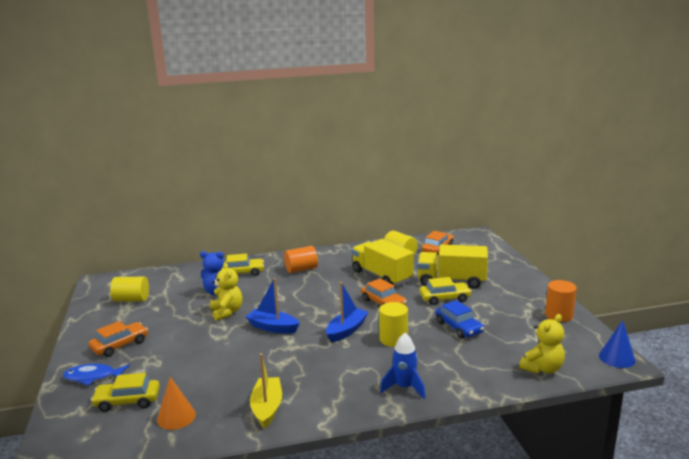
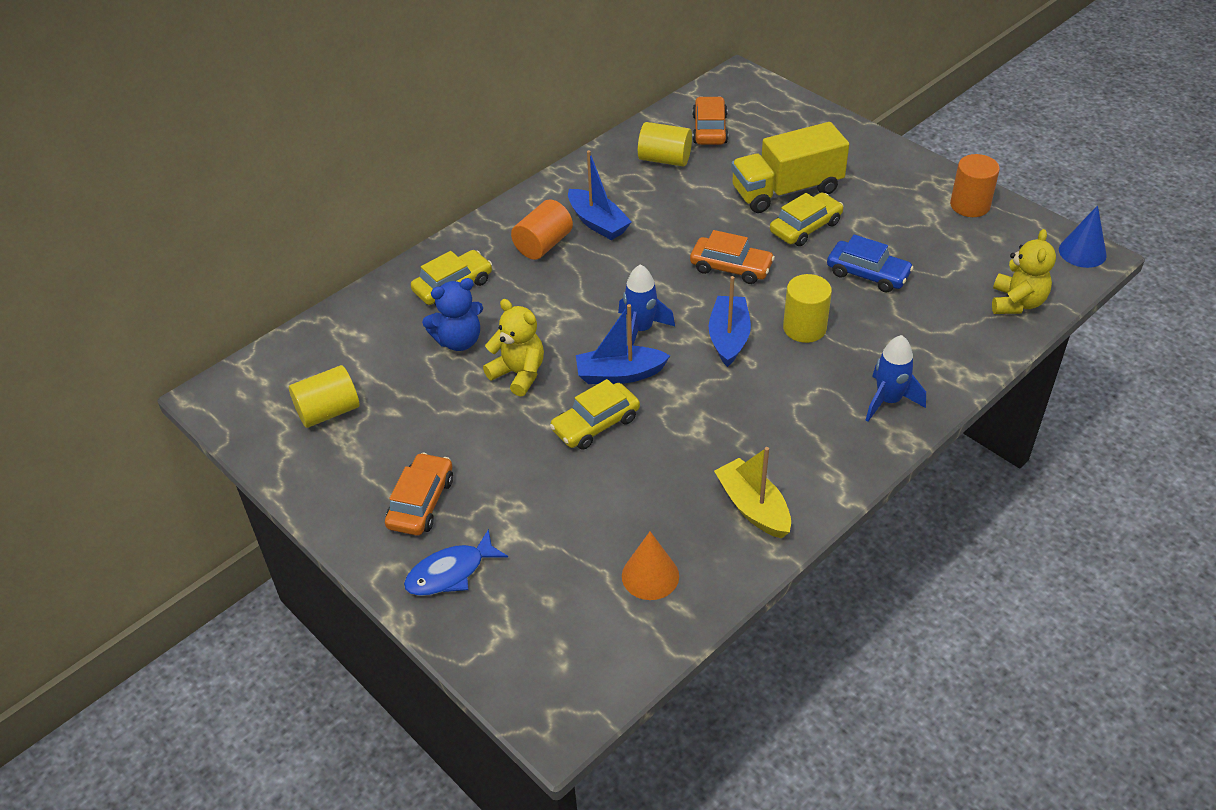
camera: 30 degrees left, 25 degrees up
(127, 401) = (553, 585): yellow car -> yellow car (595, 424)
(306, 313) = (641, 329): none -> blue rocket
(337, 268) = (598, 223): none -> blue boat
(382, 276) = (680, 215): yellow truck -> none

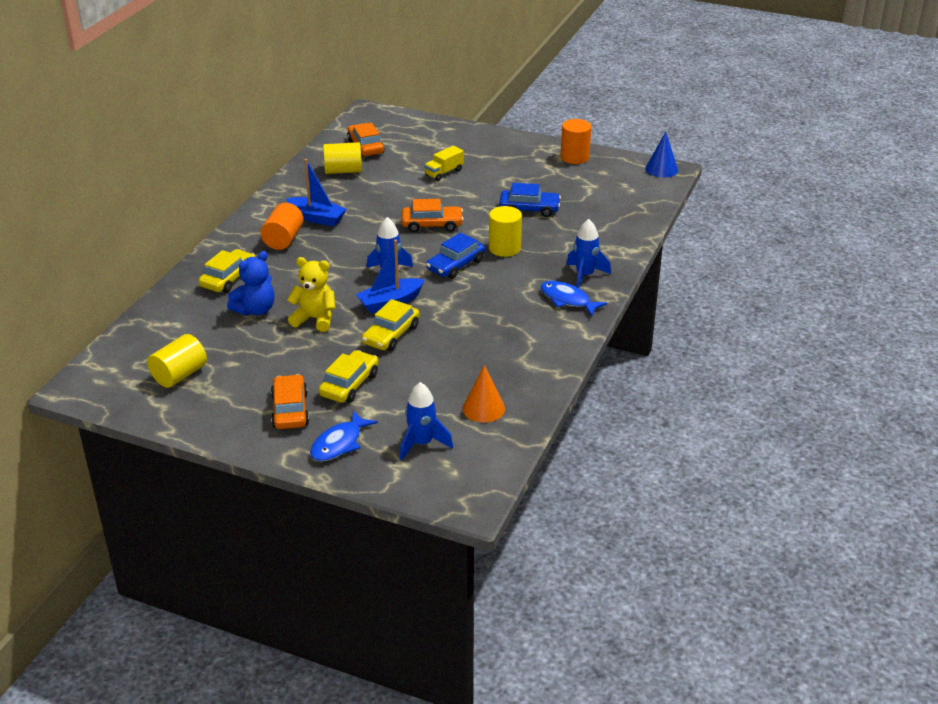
camera: 25 degrees left, 10 degrees down
(547, 606) = (422, 444): none -> blue rocket
(729, 338) = (455, 265): blue boat -> blue car
(753, 507) = (530, 354): yellow boat -> none
(786, 190) = (444, 172): yellow truck -> yellow truck, size x0.49
(805, 227) = (470, 191): yellow car -> yellow car (349, 384)
(846, 434) = (567, 300): none -> blue fish
(1017, 303) = (636, 205): yellow teddy bear -> none

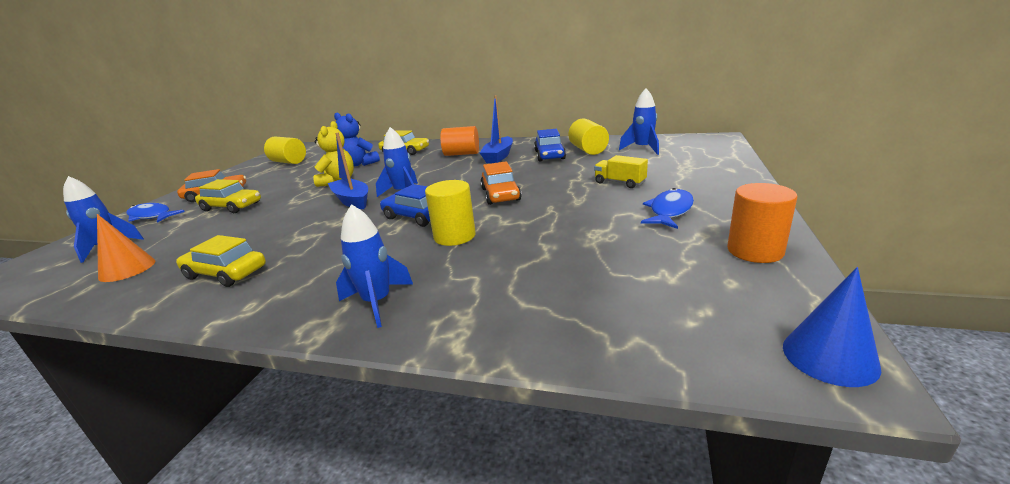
camera: 85 degrees right, 10 degrees down
(366, 147) = (643, 149): orange car -> blue rocket
(391, 334) = (297, 209): yellow car -> yellow car (226, 273)
(529, 209) = (560, 238): blue car -> blue car (549, 155)
(567, 300) = (315, 295): blue fish -> blue fish (669, 211)

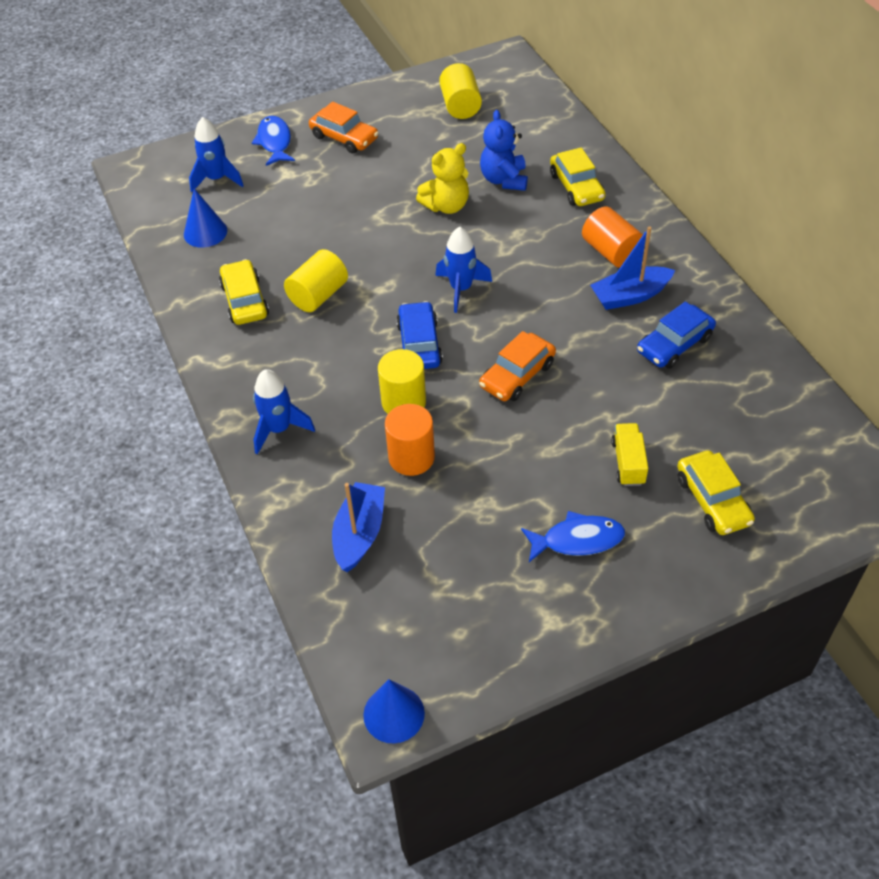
camera: 50 degrees right, 25 degrees up
(127, 269) = (205, 232): orange cone -> blue cone
(231, 207) = (332, 180): yellow car -> yellow car (712, 500)
(352, 201) = (413, 263): blue boat -> blue boat (359, 533)
(588, 150) = (724, 374): yellow cylinder -> yellow cylinder (318, 295)
(643, 149) = (774, 431): blue rocket -> none
(755, 251) = (531, 634): orange cylinder -> orange cylinder (411, 457)

